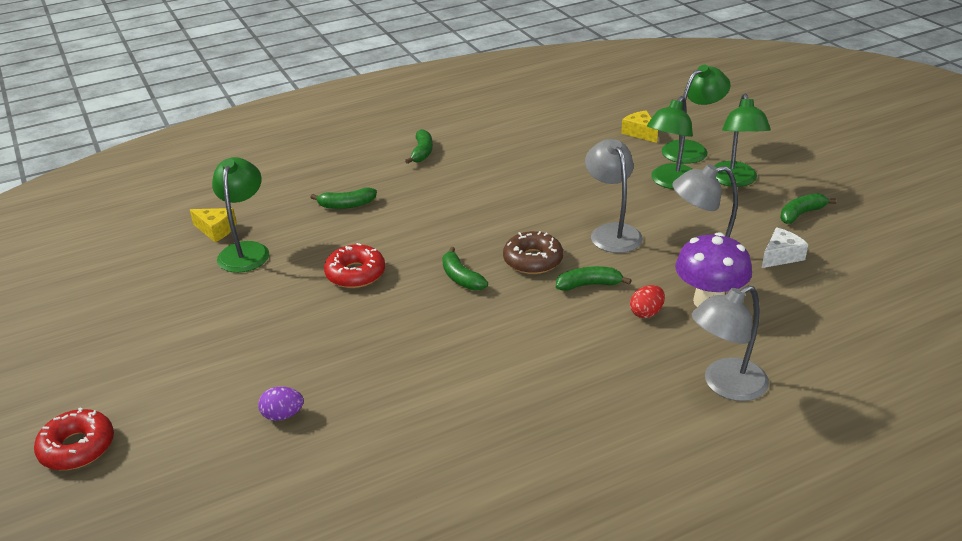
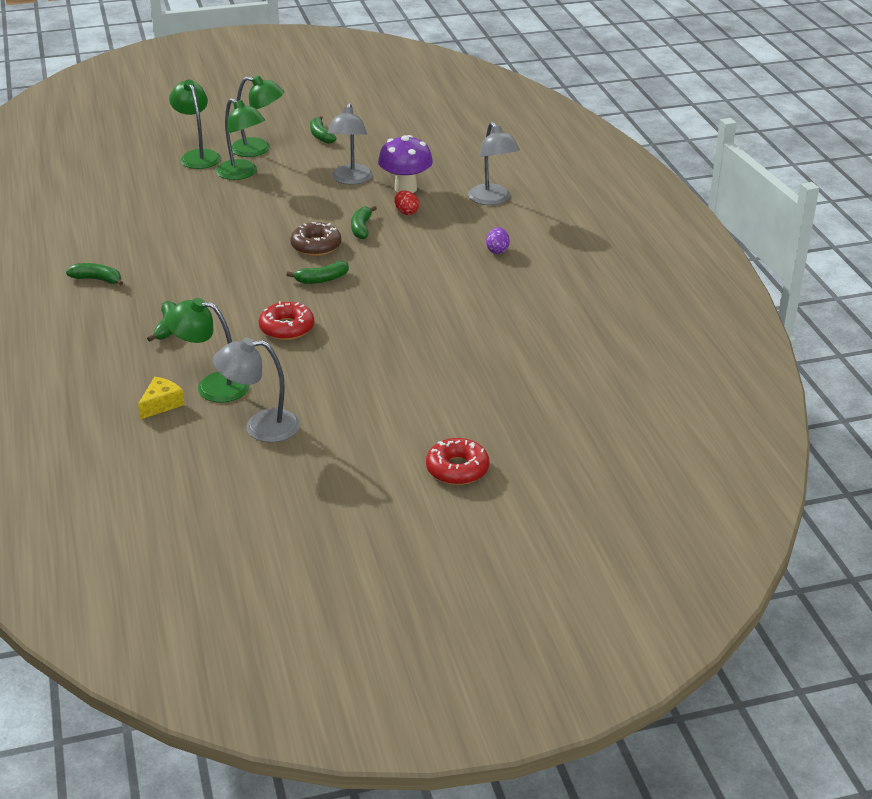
camera: 80 degrees left, 0 degrees up
(283, 415) = (456, 369): purple egg -> purple egg (497, 250)
(612, 232) = (298, 208): grey lamp -> grey lamp (260, 427)
(640, 133) = (151, 172): yellow cheese -> none
(781, 256) = (368, 154): white cheese -> none

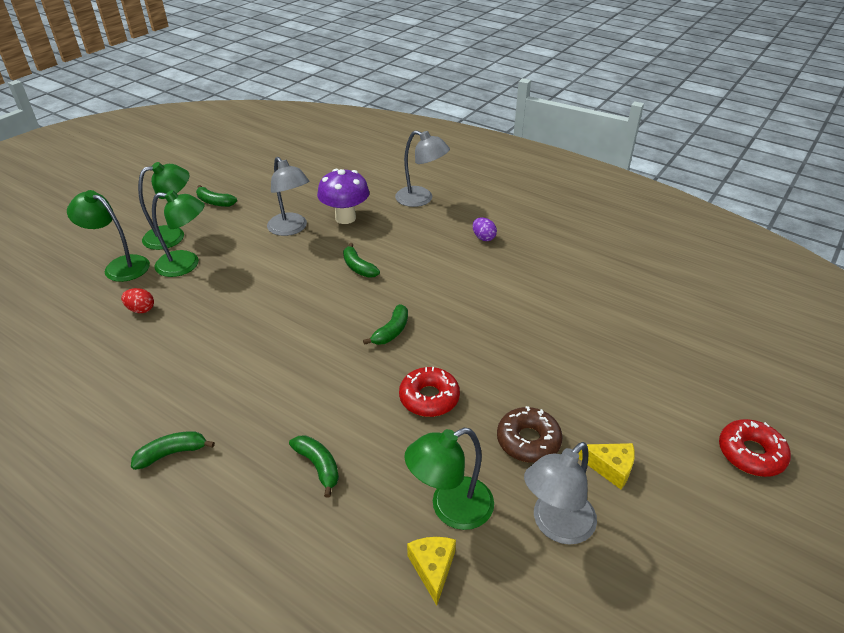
camera: 40 degrees left, 5 degrees up
(316, 246) = (343, 302): brown donut -> brown donut (528, 441)
(344, 422) = (610, 468): none -> yellow cheese
(406, 212) = (374, 237): red egg -> red egg (141, 309)

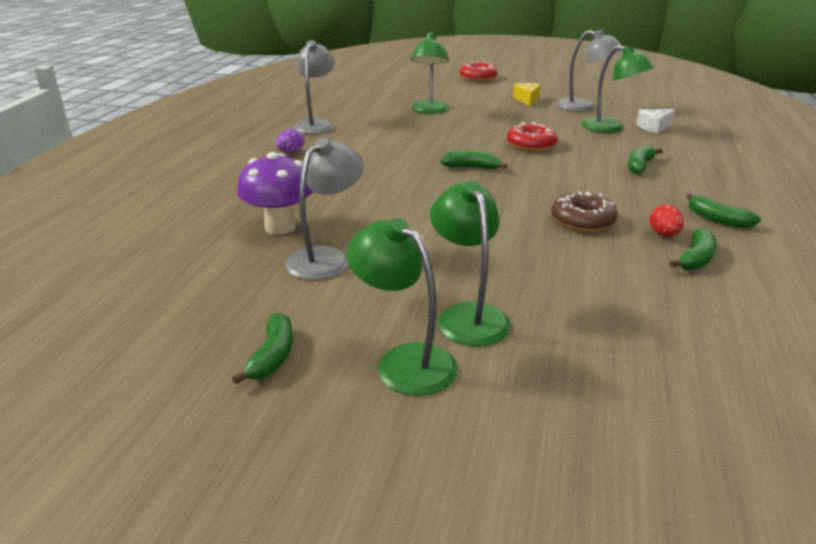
camera: 110 degrees left, 10 degrees down
(120, 266) = (524, 383): green lamp -> green lamp (429, 110)
(141, 309) = (589, 314): red egg -> red egg (663, 234)
(358, 267) = (385, 199): green banana -> green banana (696, 259)
(421, 199) = (215, 191): grey lamp -> grey lamp (316, 124)
(433, 568) = (654, 127): yellow cheese -> white cheese
(528, 441) = (532, 117): brown donut -> brown donut (582, 220)

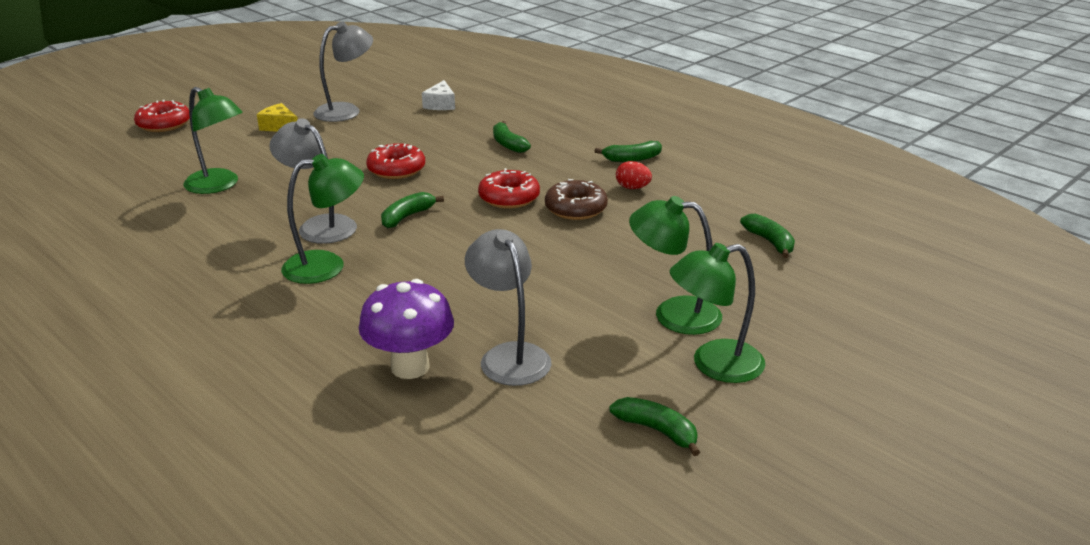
camera: 60 degrees left, 0 degrees up
(291, 152) = (207, 309): purple egg -> none
(316, 124) = (139, 267): grey lamp -> grey lamp (319, 226)
(555, 191) = (509, 198): none -> red donut
(611, 128) = (414, 121): green lamp -> green lamp (327, 266)
(696, 259) = (678, 192): green banana -> green banana (770, 242)

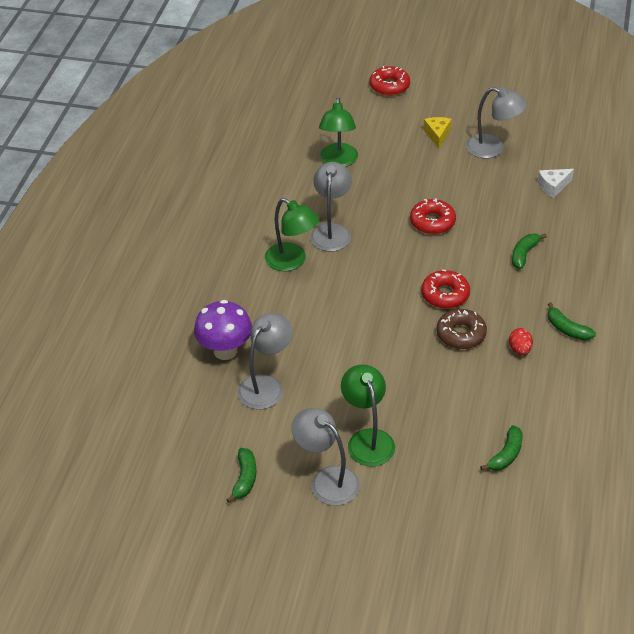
camera: 60 degrees right, 15 degrees up
(407, 216) = (376, 262): green banana -> none
(714, 364) = (327, 480): green lamp -> grey lamp

